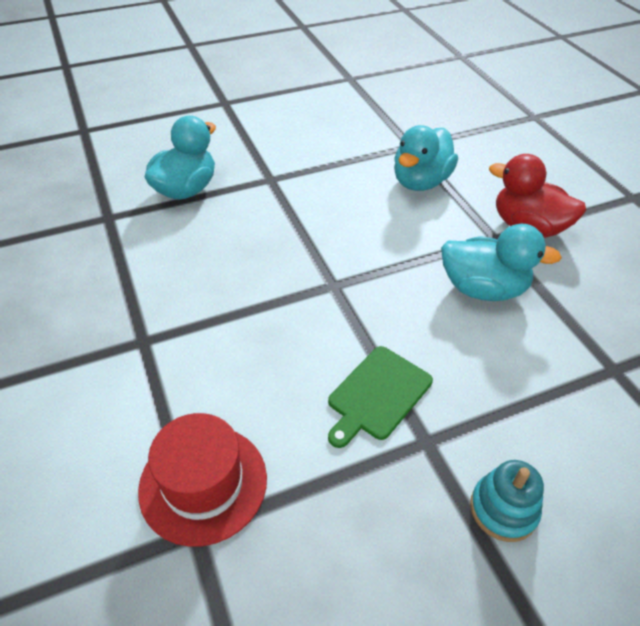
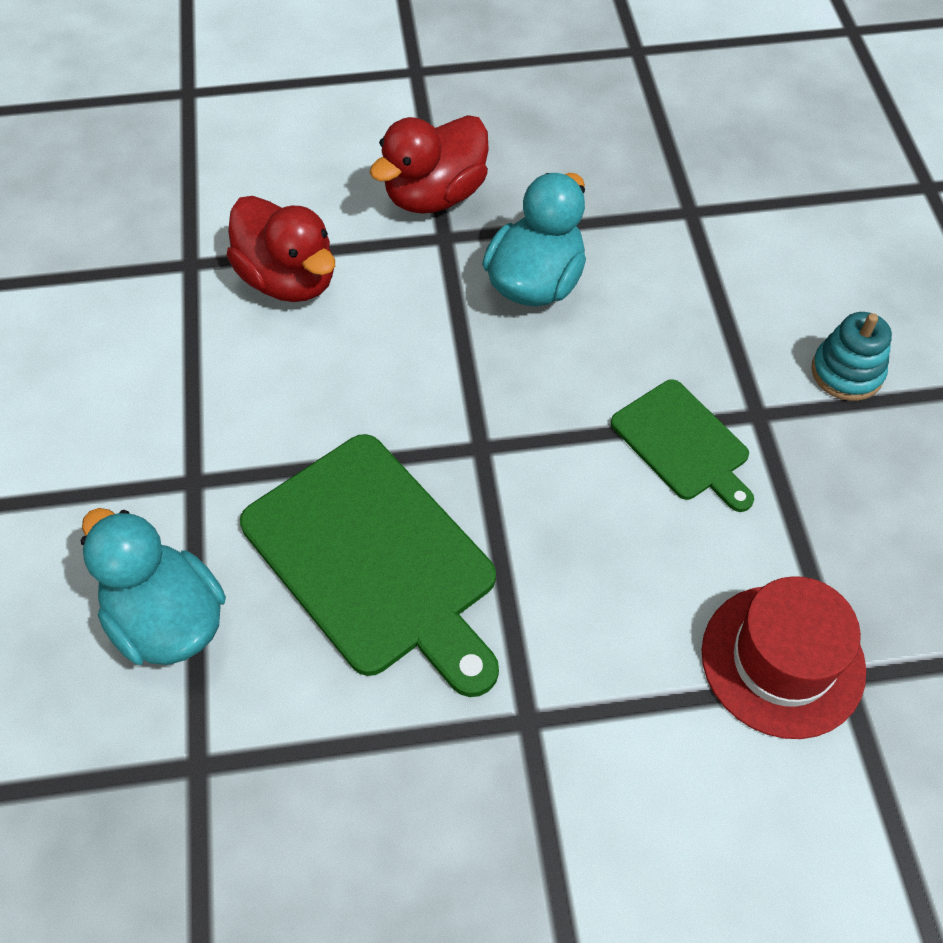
camera: 75 degrees left, 10 degrees up
(238, 254) = (374, 560): none -> green cutting board
(420, 182) = (289, 279): turquoise duck -> red duck

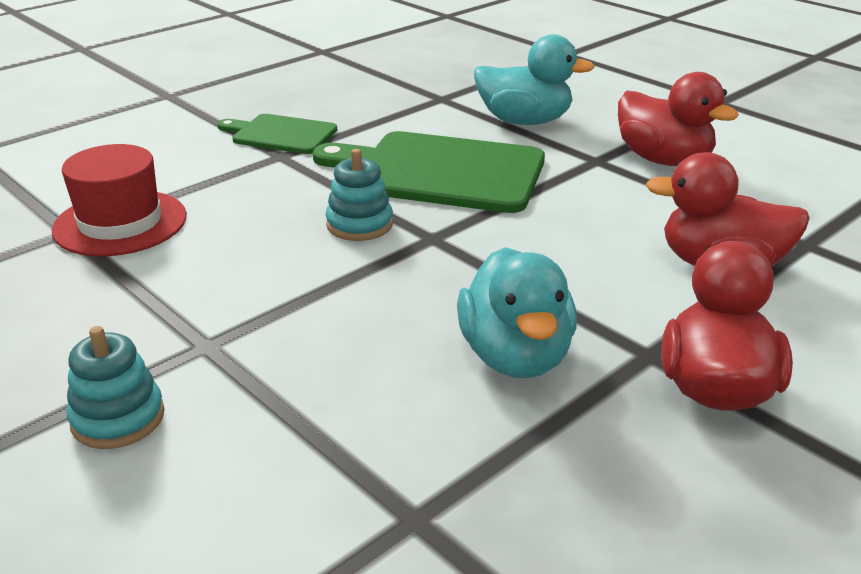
camera: 145 degrees right, 25 degrees down
(129, 440) = (663, 160): none -> red duck
(533, 508) = (359, 224): none -> turquoise stacking toy
(683, 444) = (266, 298): green cutting board -> green cutting board (281, 134)

